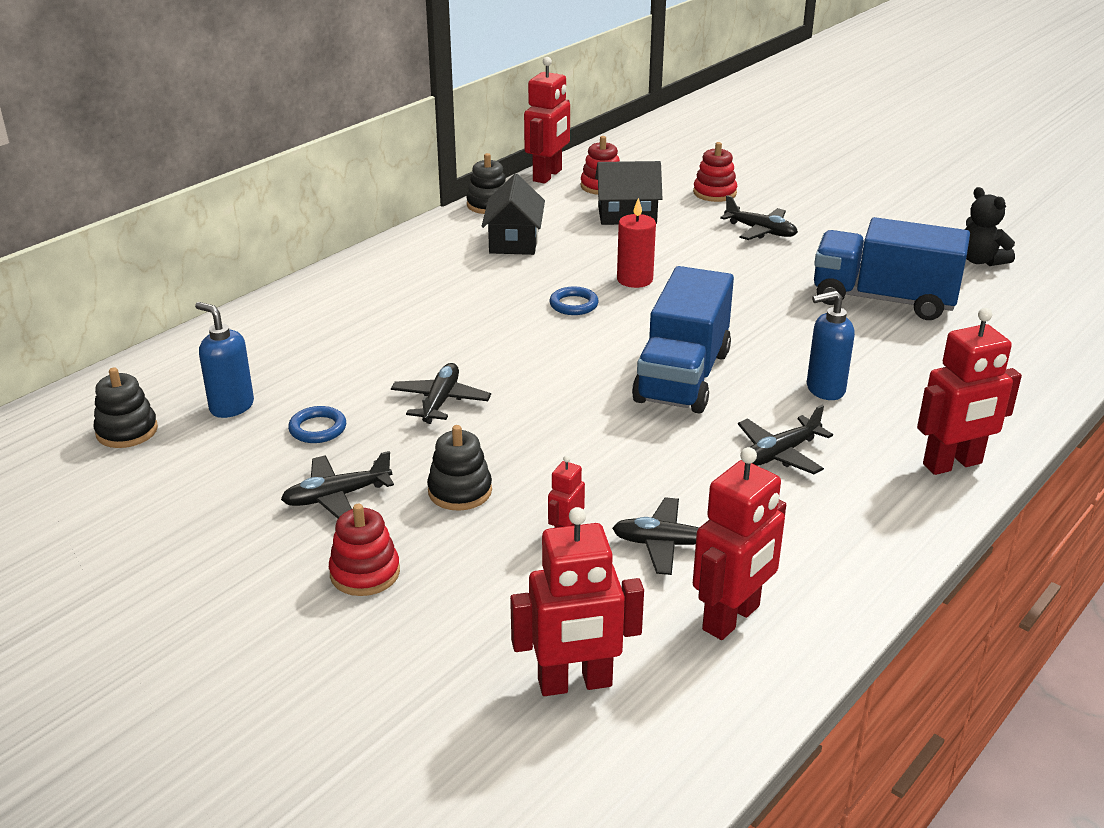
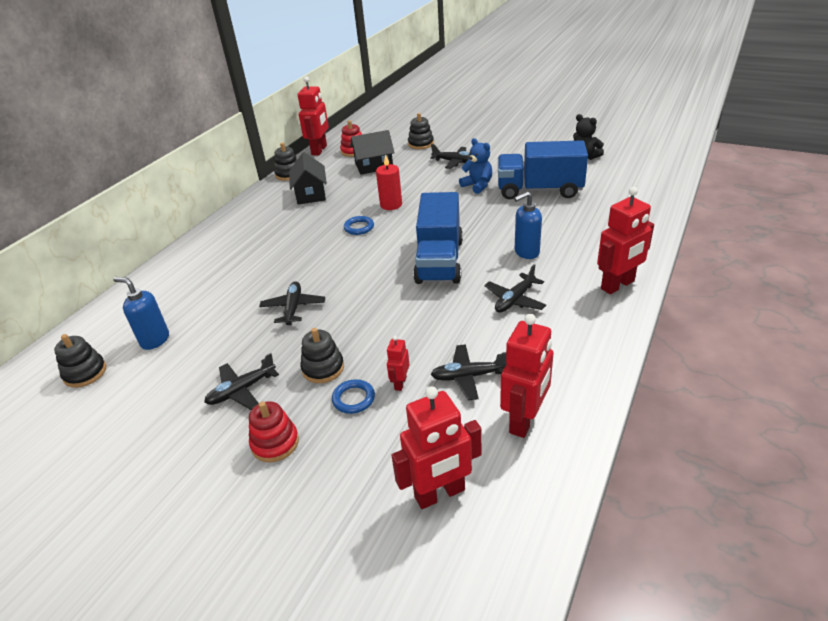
camera: 10 degrees left, 5 degrees up
(318, 429) = (217, 344): blue ring -> blue ring (353, 399)
(714, 193) = (421, 144): red stacking toy -> black stacking toy
(784, 275) = (477, 186): none -> blue teddy bear

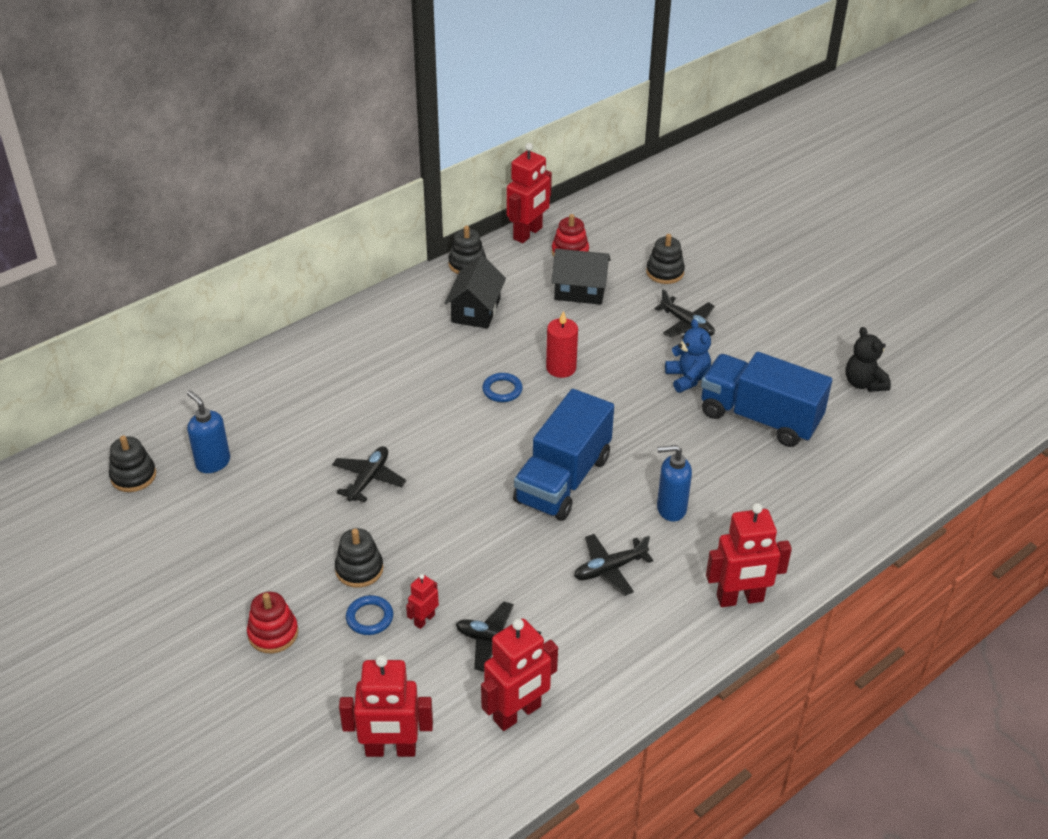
camera: 20 degrees right, 5 degrees up
(242, 390) = (270, 561): black plane -> none

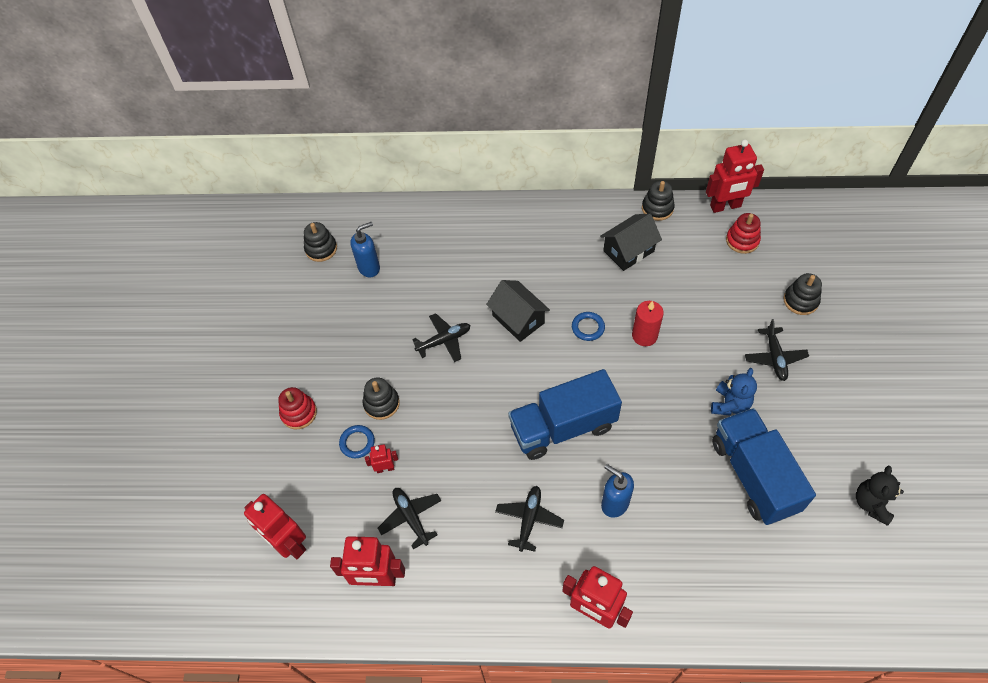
camera: 45 degrees right, 15 degrees up
(213, 462) = (369, 268): blue soap dispenser -> blue soap dispenser turned 60 degrees clockwise
(580, 291) = (719, 278): black house -> black house (518, 319)
(609, 569) = (529, 519): black plane -> black plane turned 90 degrees clockwise

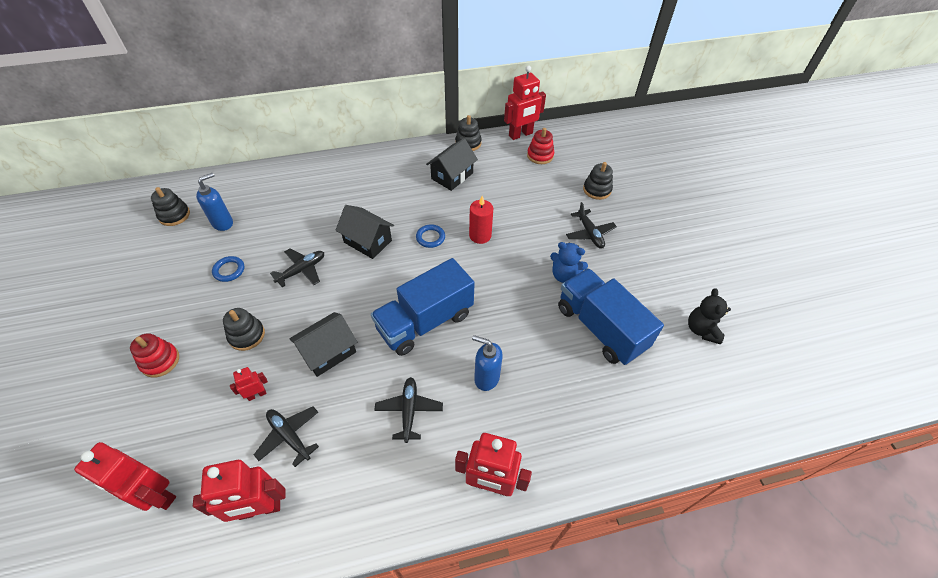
camera: 20 degrees left, 5 degrees down
(357, 443) = (225, 376): blue ring -> blue ring (229, 270)
(459, 439) = (328, 352): none -> black house
(730, 404) = (564, 275): blue teddy bear -> blue teddy bear turned 105 degrees clockwise

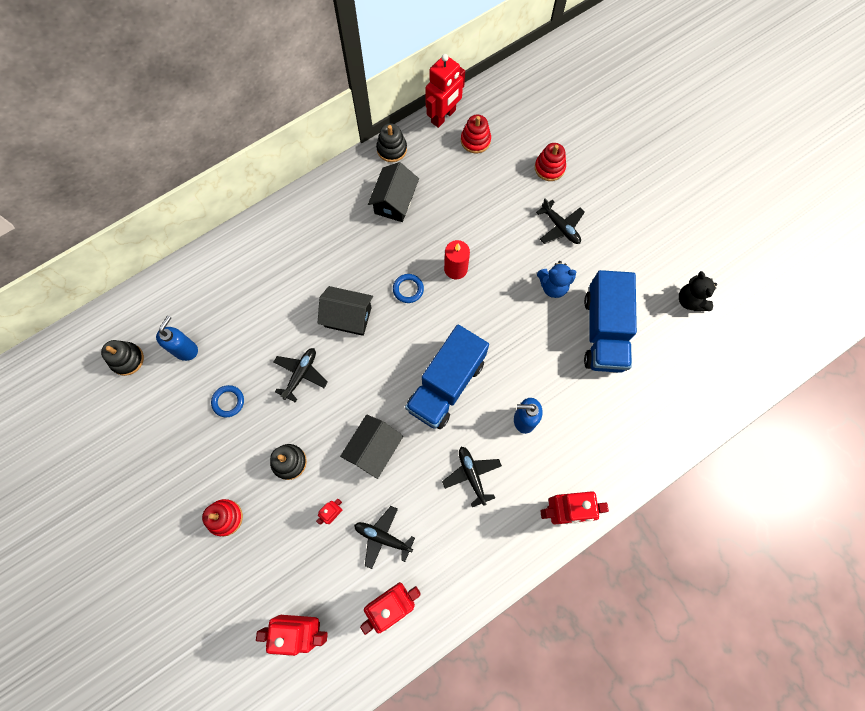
camera: 20 degrees left, 20 degrees up
(597, 190) = (549, 168): black stacking toy -> red stacking toy
(600, 327) = (604, 331): blue truck -> blue truck turned 120 degrees counterclockwise

